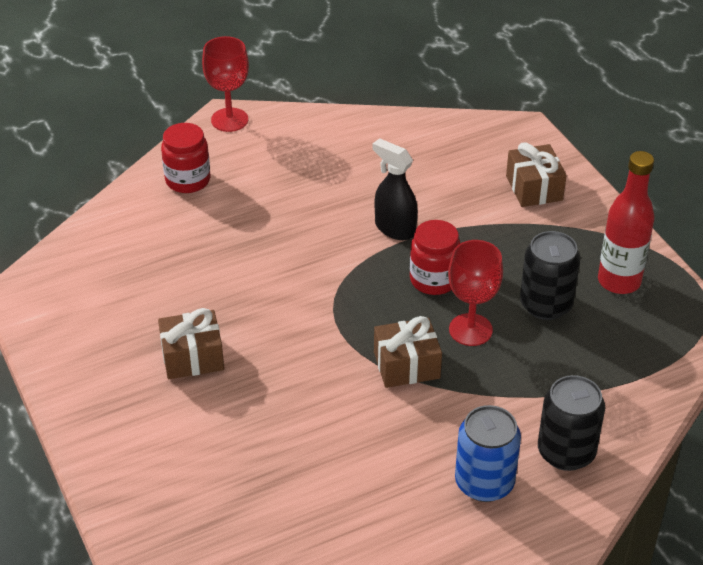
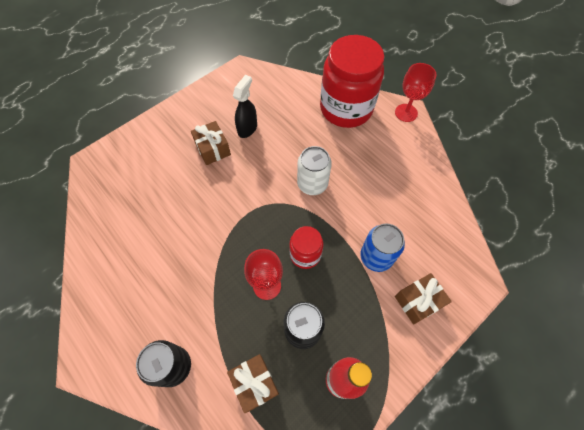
camera: 75 degrees right, 20 degrees up
(188, 180) = (346, 108): red jar -> red jar, size x2.05
(316, 248) = (312, 184): none -> white can
(394, 228) = (344, 222): black spray bottle -> black spray bottle (247, 128)
(406, 365) = (228, 255): brown gift -> brown gift (254, 383)
(484, 482) = (143, 319): blue can -> blue can (376, 257)

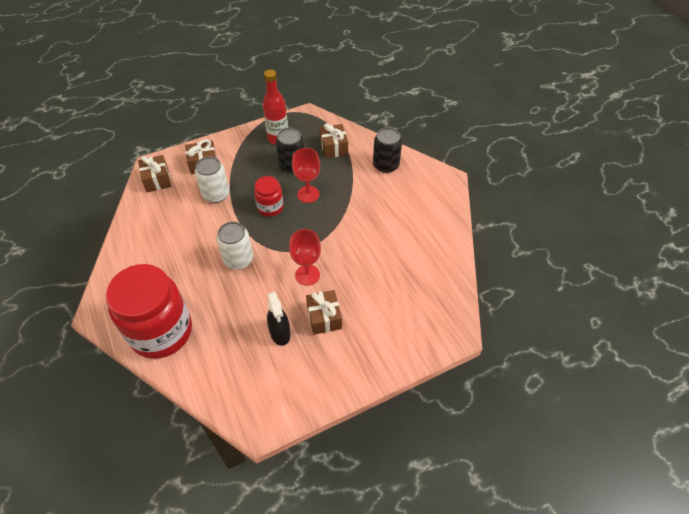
camera: 165 degrees left, 10 degrees down
(247, 128) = (280, 333): black spray bottle -> black spray bottle turned 60 degrees counterclockwise
(376, 257) = (216, 194): blue can -> white can
(406, 113) = (101, 311): red goblet -> red goblet (307, 275)
(457, 260) = (157, 180): none -> brown gift

